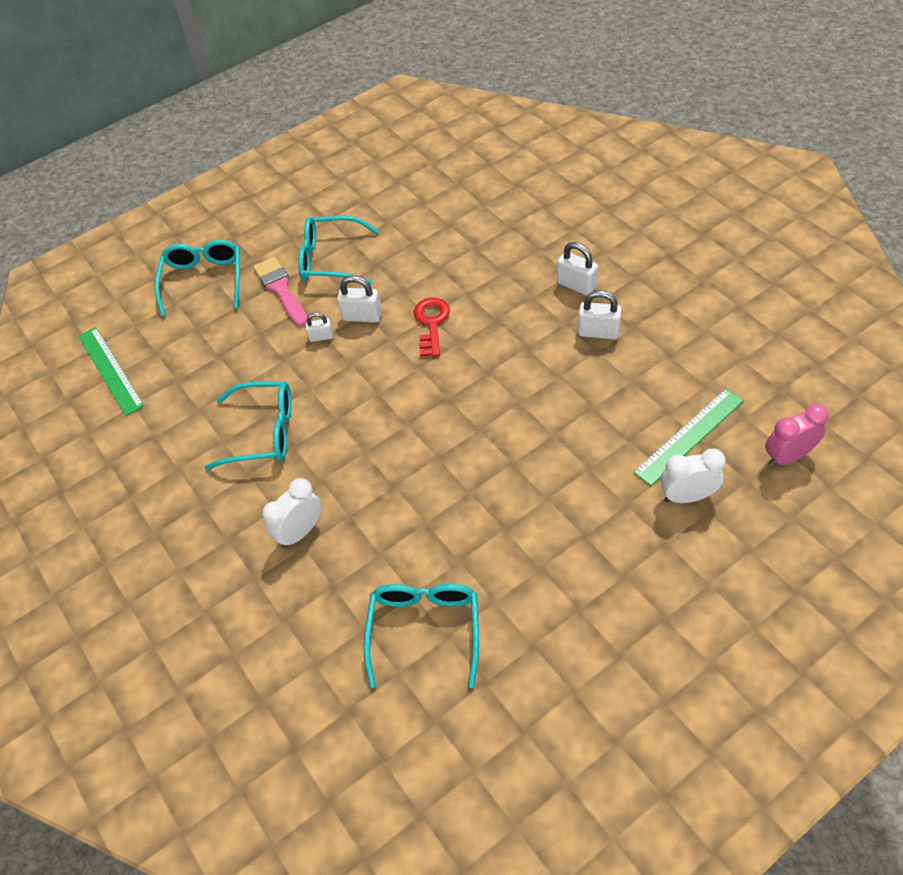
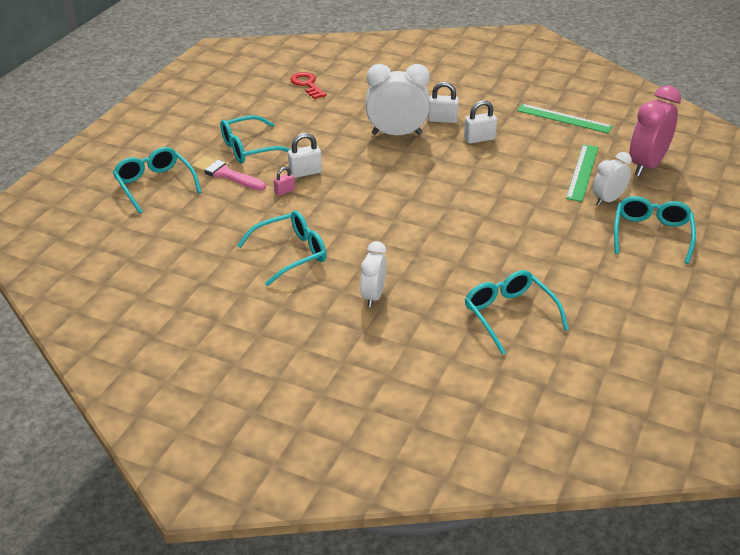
camera: 35 degrees left, 15 degrees down
(110, 370) = (124, 256): green ruler -> green ruler (564, 118)
(321, 337) = (284, 191): white padlock -> pink padlock
(431, 323) = (361, 163): red key -> red key (307, 84)
(505, 290) = (397, 134): none -> white clock
(700, 580) = (651, 235): none -> turquoise glasses
(788, 456) = (646, 165): pink clock -> pink clock, size x1.65

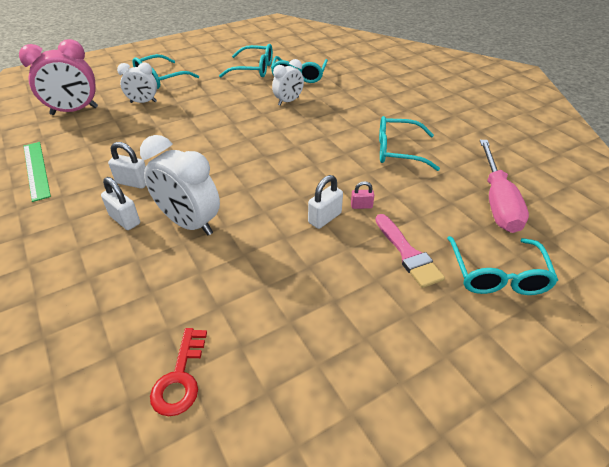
camera: 145 degrees left, 5 degrees up
(170, 239) = (497, 201): none -> pink screwdriver
(250, 148) = (356, 280): turquoise glasses -> turquoise glasses (253, 69)
(305, 172) = (324, 218): white padlock -> white padlock turned 60 degrees counterclockwise
(373, 296) = (364, 108): white clock -> white clock (288, 101)
(582, 172) = (120, 123): green ruler -> none

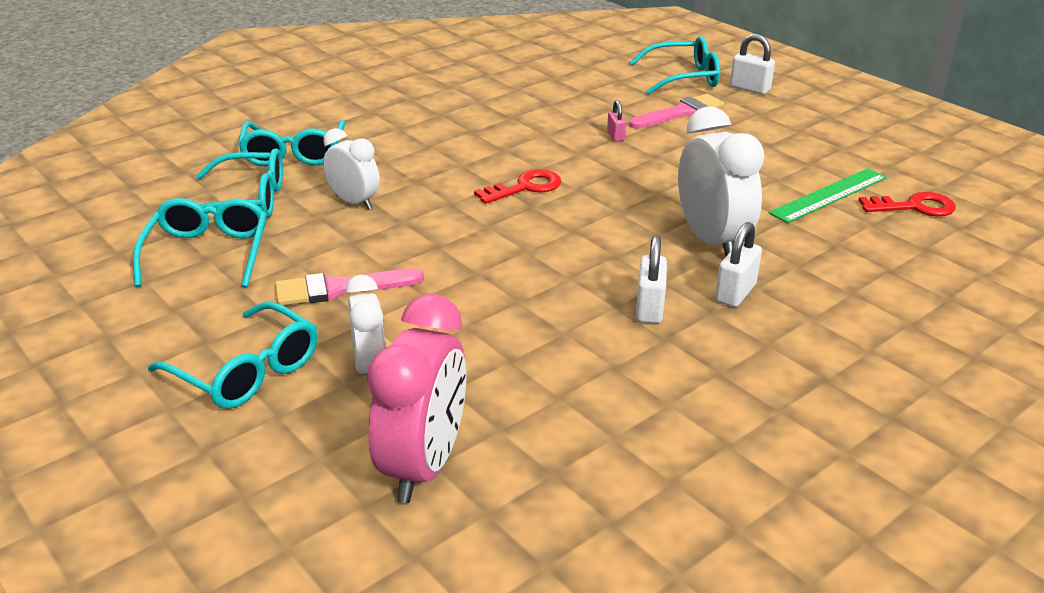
camera: 100 degrees left, 10 degrees down
(36, 170) = (665, 434): green ruler -> green ruler (829, 195)
(74, 111) = (423, 466): pink clock -> pink clock turned 45 degrees clockwise
(189, 223) = (711, 240): white clock -> white clock turned 45 degrees counterclockwise
(207, 97) = (341, 288): none -> pink brush
(289, 156) = (525, 187): none -> red key
(324, 218) = (649, 155): white padlock -> white padlock (749, 88)
(399, 151) = (488, 116): turquoise glasses -> turquoise glasses (294, 153)
(497, 201) = (572, 71): pink screwdriver -> none

